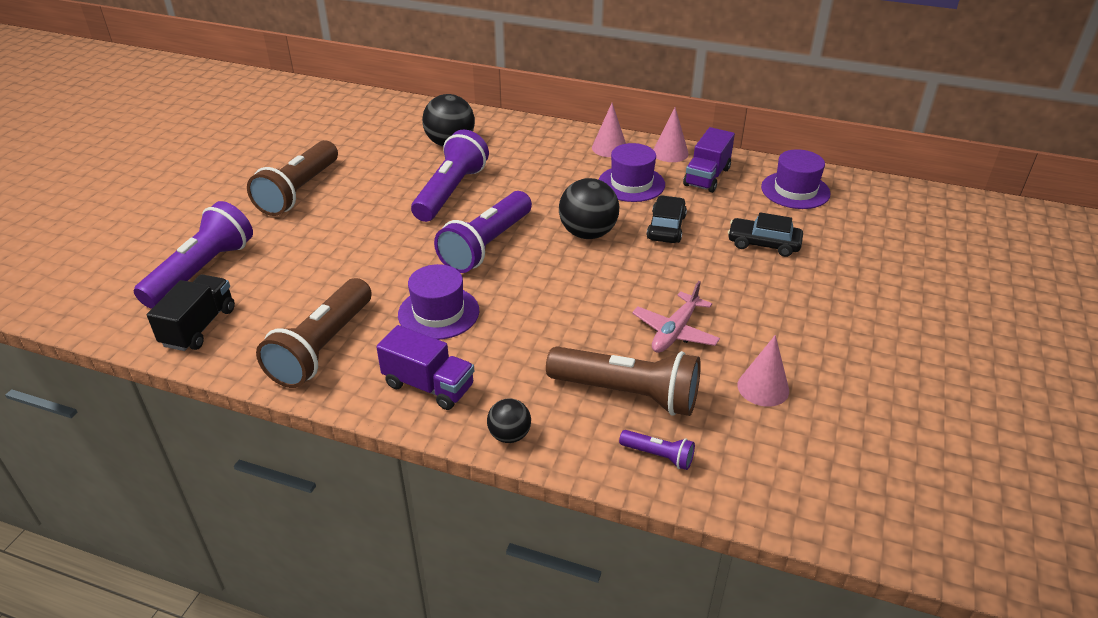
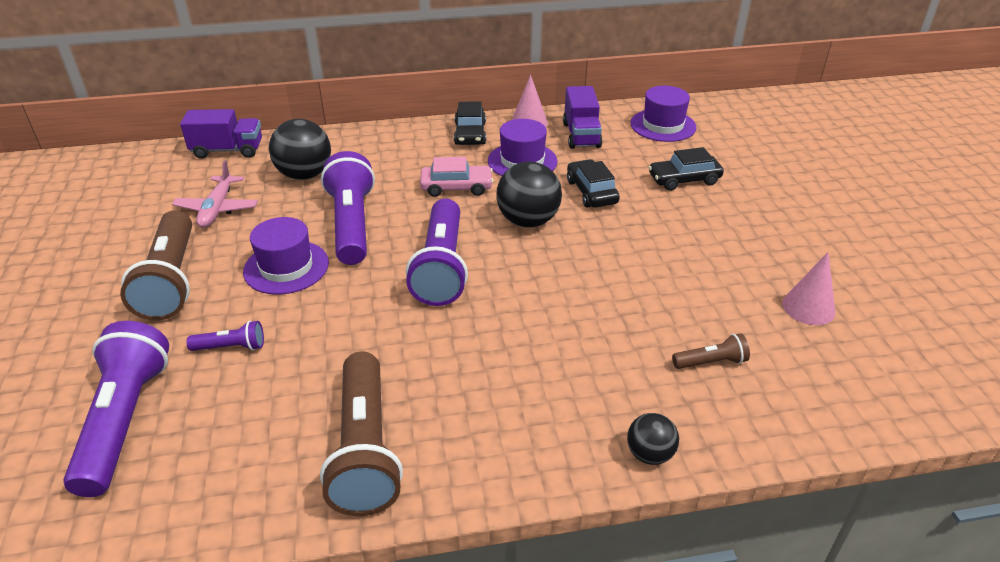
camera: 30 degrees left, 0 degrees up
(199, 327) = (184, 491): black truck -> none
(428, 386) = (522, 439): purple truck -> purple truck (228, 150)
(438, 313) = (458, 356): purple hat -> purple hat (286, 267)
(556, 188) = (456, 187): none -> pink car
(609, 148) = (470, 133): pink cone -> black car
(627, 394) = (711, 362): brown flashlight -> brown flashlight, size x0.46
(658, 456) = (793, 410): purple flashlight -> purple flashlight (231, 347)
(675, 332) = (692, 286): pink plane -> pink plane (217, 209)

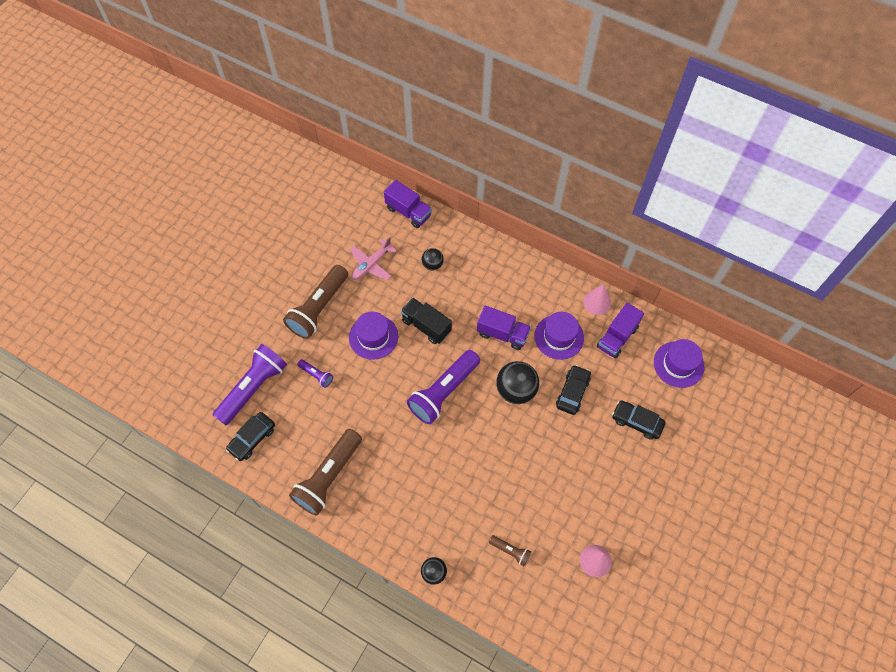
camera: 40 degrees right, 25 degrees up
(305, 175) = (432, 264): black ball -> black ball, size x0.56
(352, 224) = (426, 326): purple flashlight -> black truck
(456, 187) = (502, 334): pink car -> purple truck
(470, 133) = (552, 289): black car -> black car (252, 438)

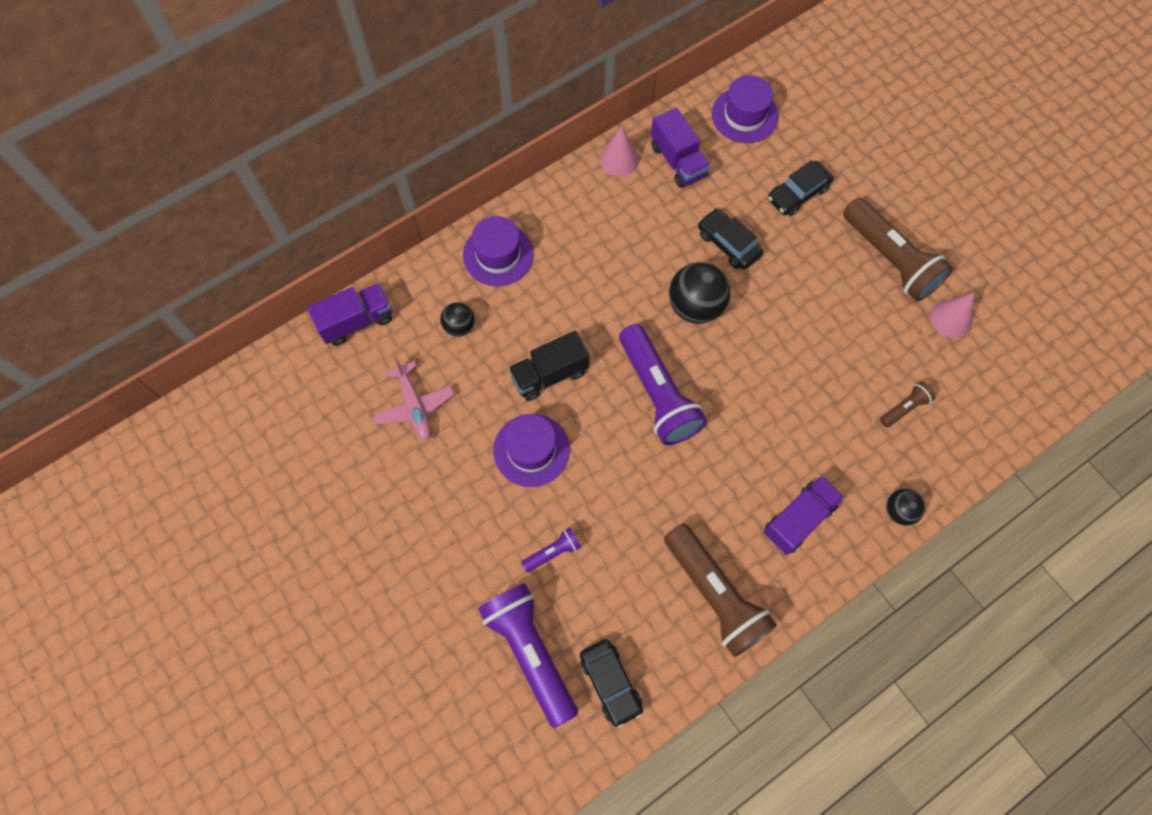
camera: 65 degrees left, 5 degrees up
(318, 308) = (446, 507): brown flashlight -> brown flashlight (890, 259)
(502, 334) = (609, 286): purple truck -> purple truck (798, 519)
(559, 337) = (645, 224): purple hat -> purple hat (498, 255)

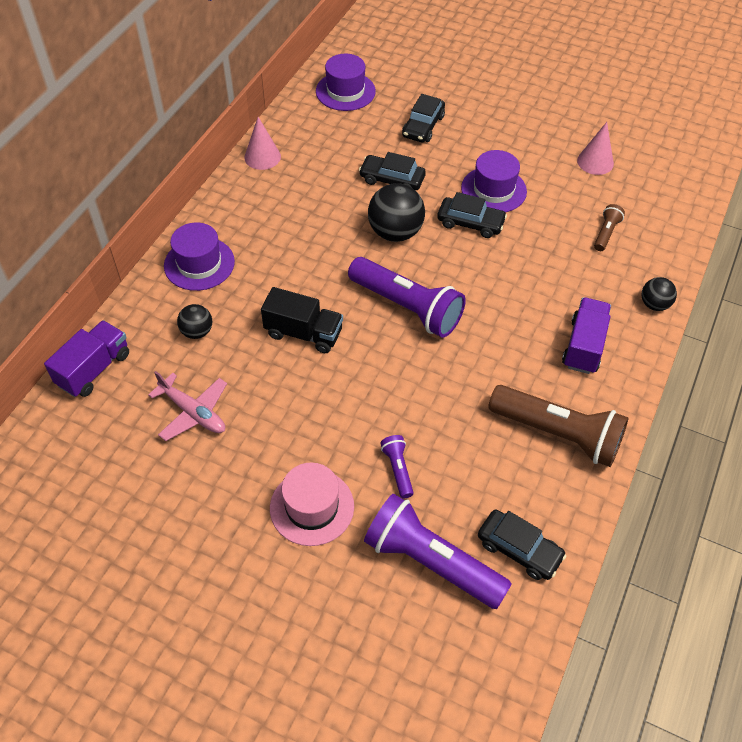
camera: 30 degrees left, 15 degrees down
(462, 548) = (312, 507): none -> pink hat
(531, 450) = (325, 398): purple hat -> purple hat (493, 190)
(549, 374) = (303, 333): black truck -> black truck turned 105 degrees counterclockwise
(553, 552) = (398, 469): purple flashlight -> purple flashlight turned 45 degrees counterclockwise
(678, 161) = (312, 140): purple truck -> none
(775, 330) = (470, 223): none -> black car
(890, 259) = (523, 142): brown flashlight -> none

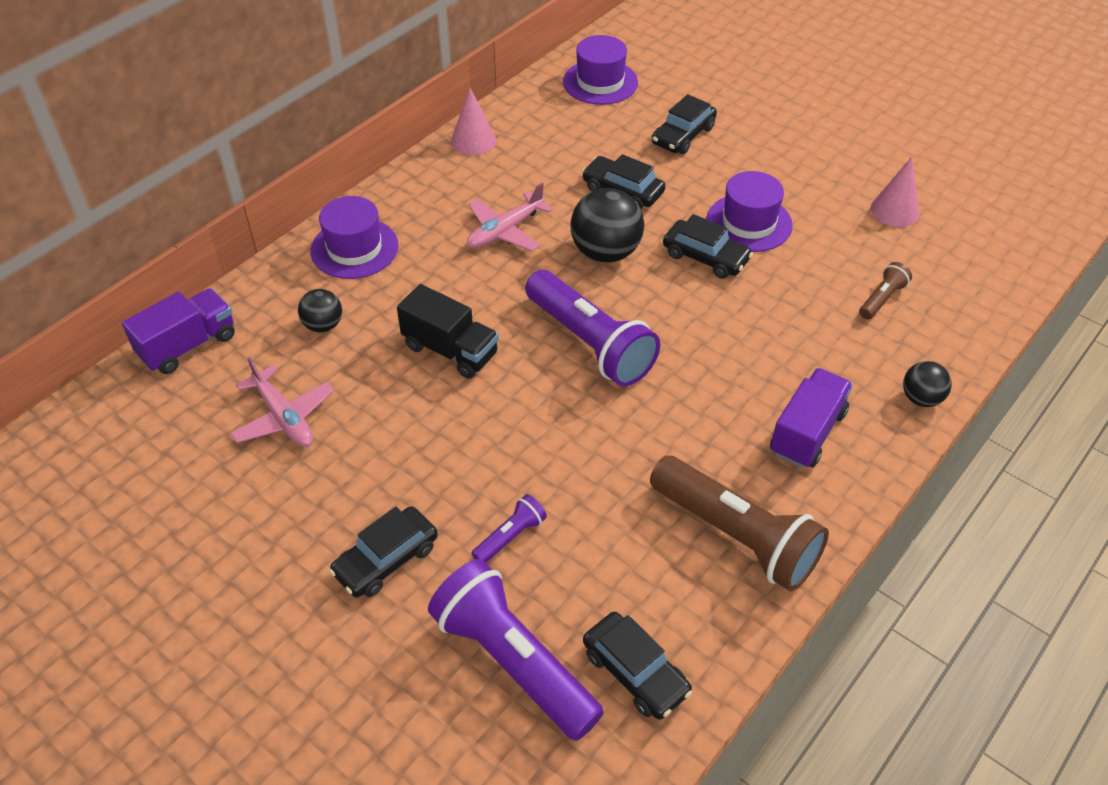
camera: 15 degrees right, 5 degrees down
(312, 507) = (386, 560): pink hat -> black car
(313, 228) = (505, 231): none -> pink plane
(398, 469) = (510, 537): purple flashlight -> purple flashlight turned 45 degrees clockwise

